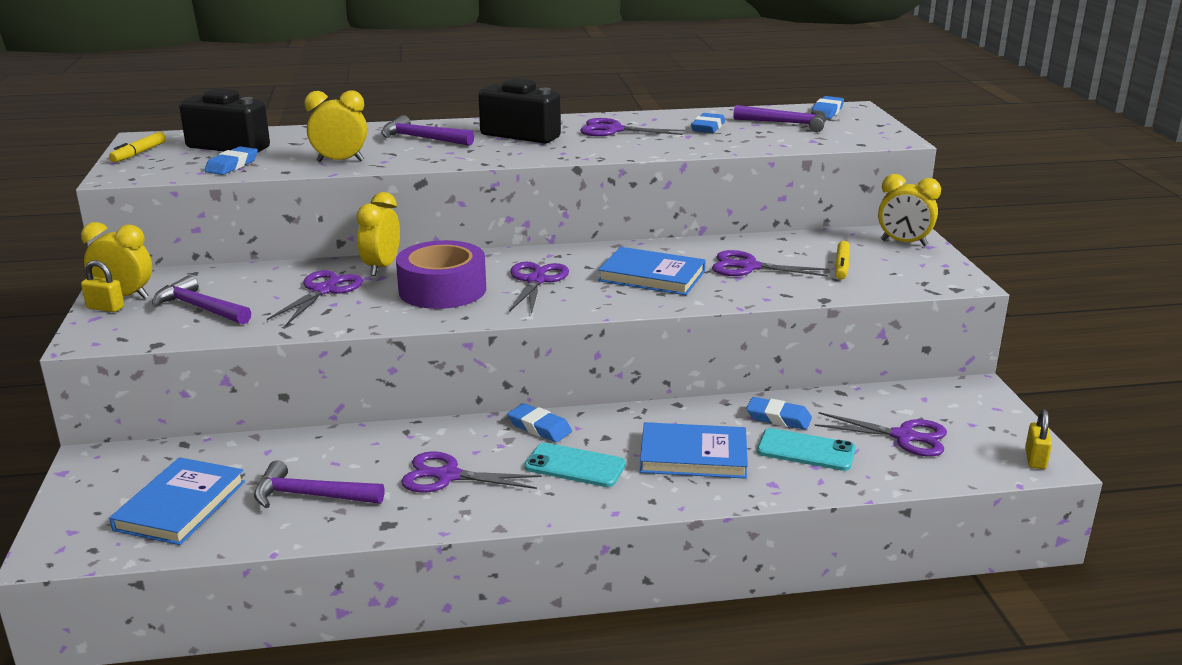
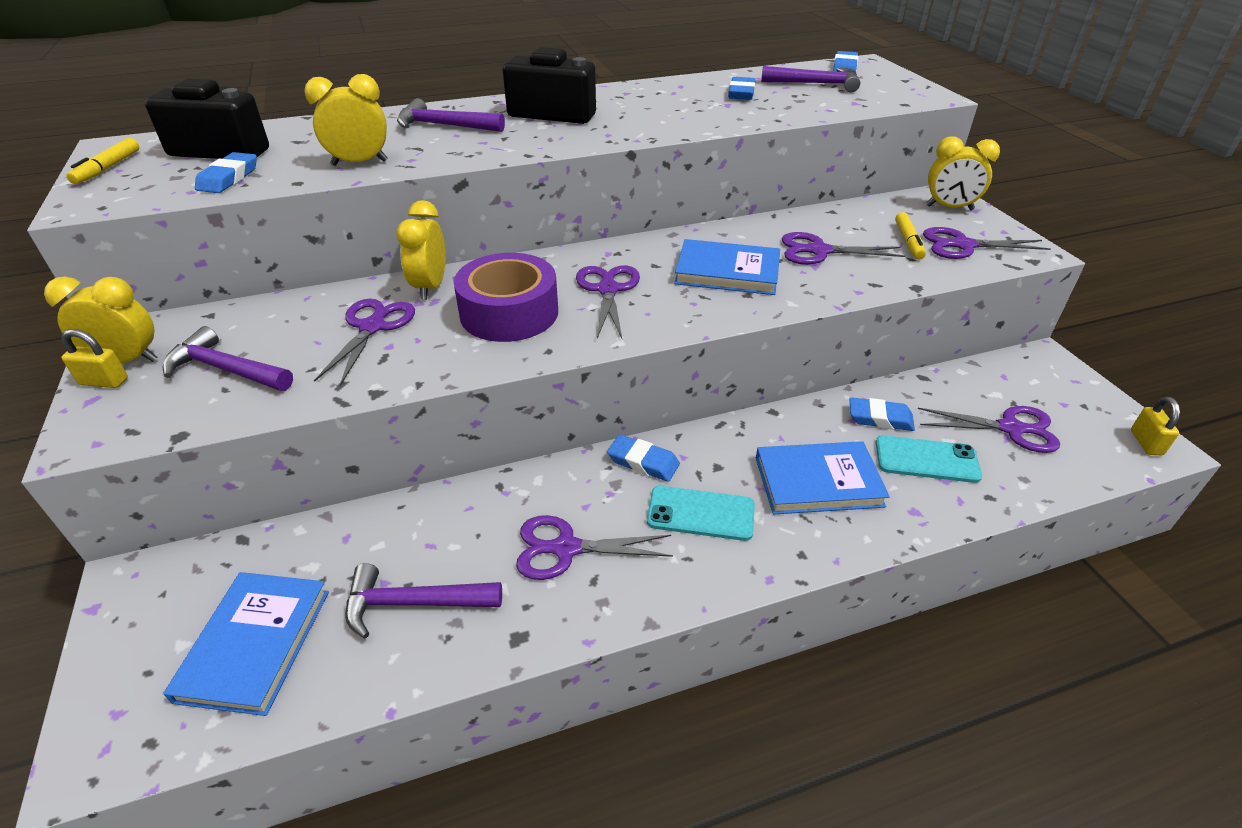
camera: 10 degrees left, 15 degrees up
(614, 130) = (648, 102): purple scissors -> purple scissors (963, 245)

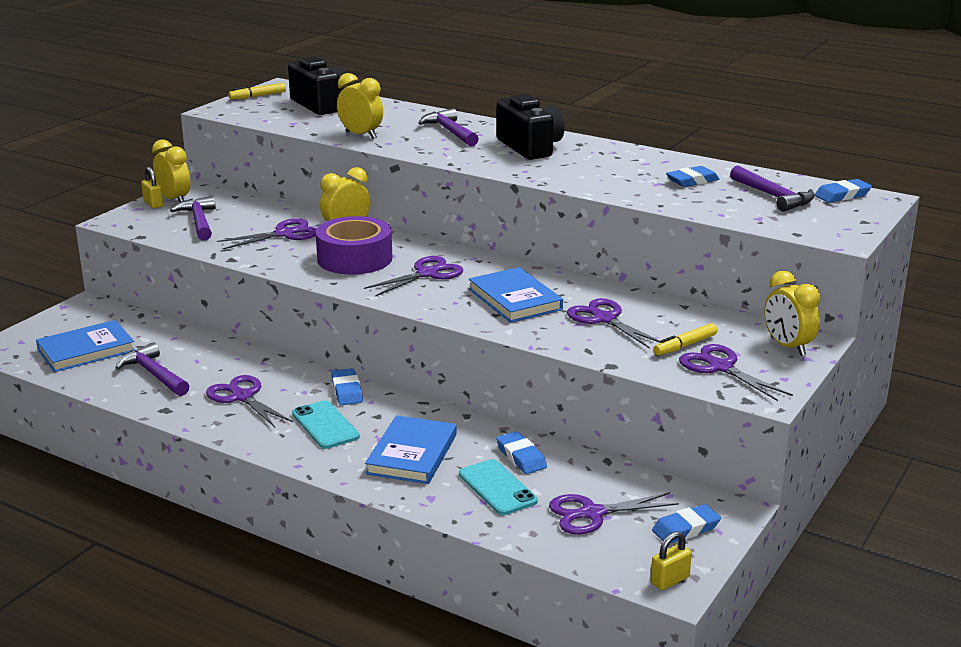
camera: 50 degrees right, 15 degrees down
(228, 178) = (291, 120): blue eraser -> blue eraser (685, 529)
(818, 481) = (412, 454): blue book -> blue book turned 60 degrees clockwise
(1010, 428) = (592, 513): purple scissors -> purple scissors turned 105 degrees clockwise

